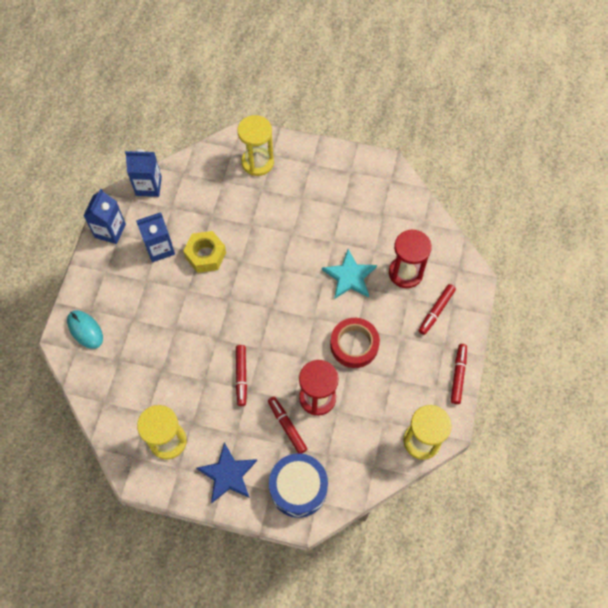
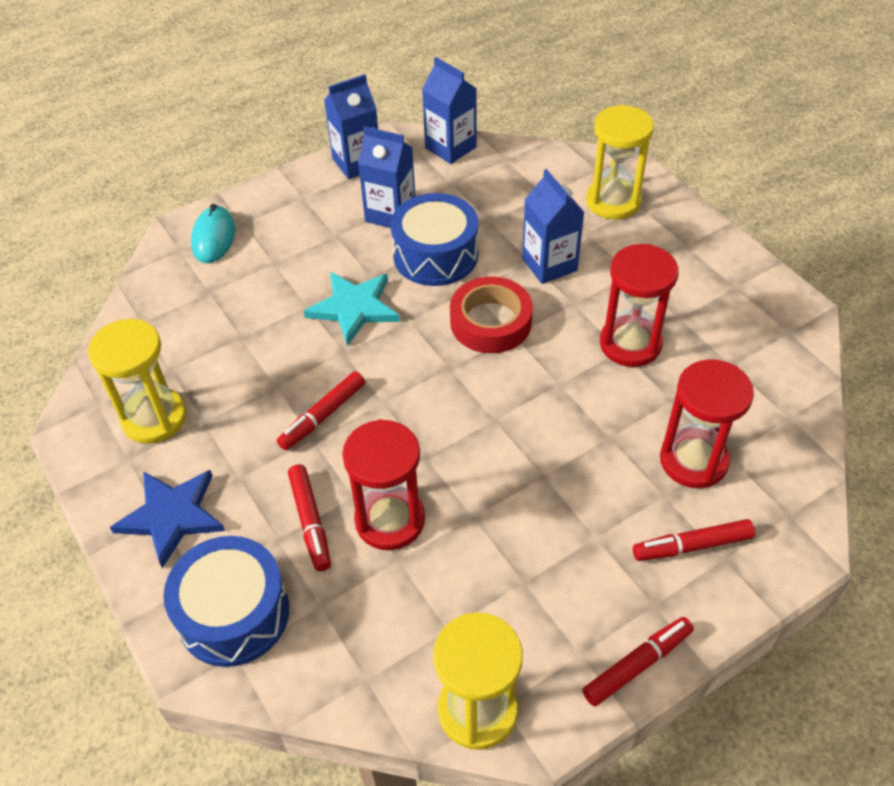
camera: 45 degrees right, 15 degrees down
(205, 255) = (435, 255): yellow nut -> blue drum
(262, 220) = (549, 264): none -> blue carton
(287, 426) = (310, 521): red marker -> red marker turned 150 degrees clockwise
(334, 236) = (630, 344): none -> red hourglass
(349, 276) = (601, 406): turquoise star -> turquoise star (354, 308)
(354, 345) = (515, 494): red tape -> red tape (490, 322)

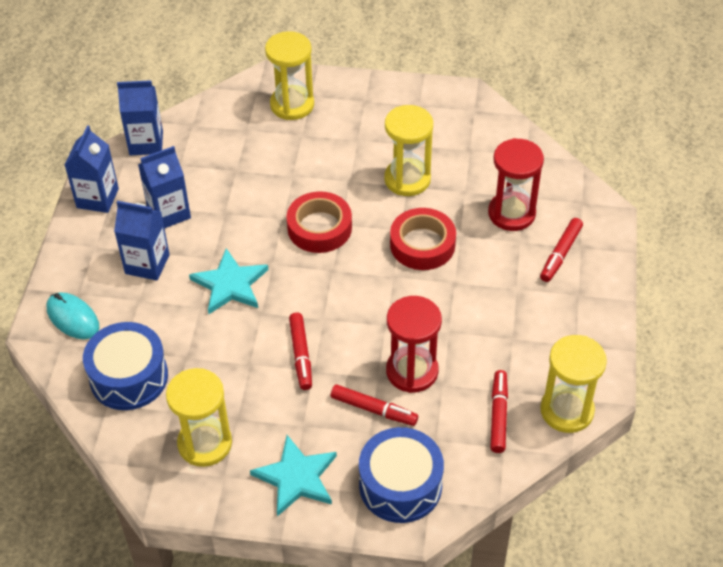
camera: 50 degrees left, 0 degrees up
(171, 516) = (296, 477): blue star -> turquoise star
(435, 255) = (233, 216): blue drum -> blue drum (129, 377)
(549, 264) = (307, 169): blue carton -> blue carton (147, 264)
(562, 414) = (422, 244): none -> red tape
(630, 344) = (407, 179): red hourglass -> yellow hourglass
(637, 665) = (604, 327): red marker -> red marker (498, 415)

